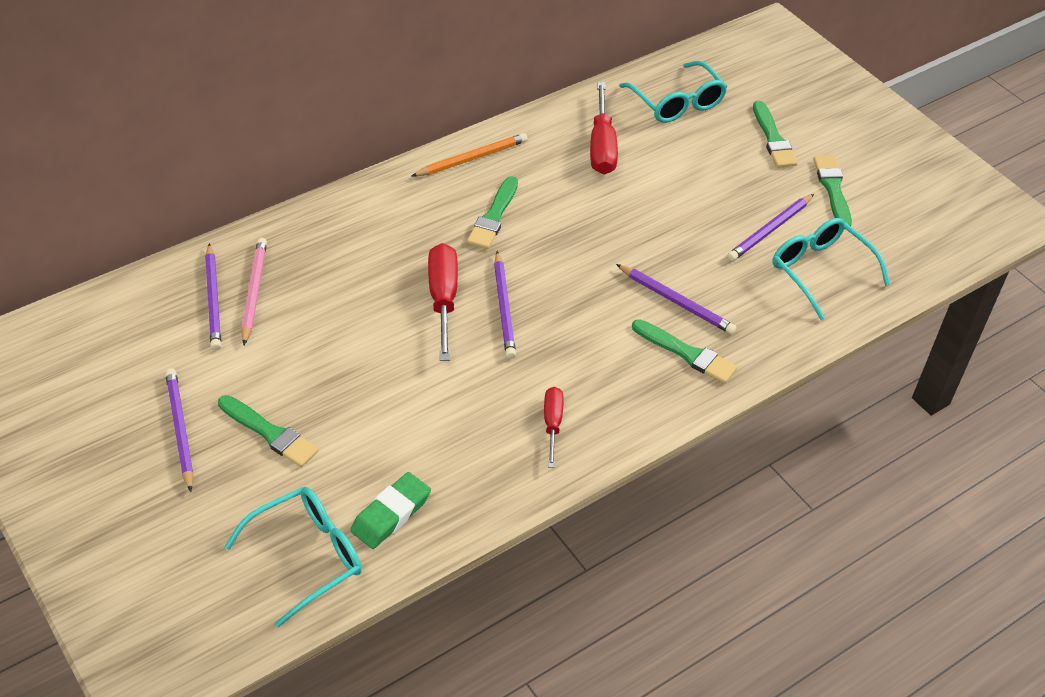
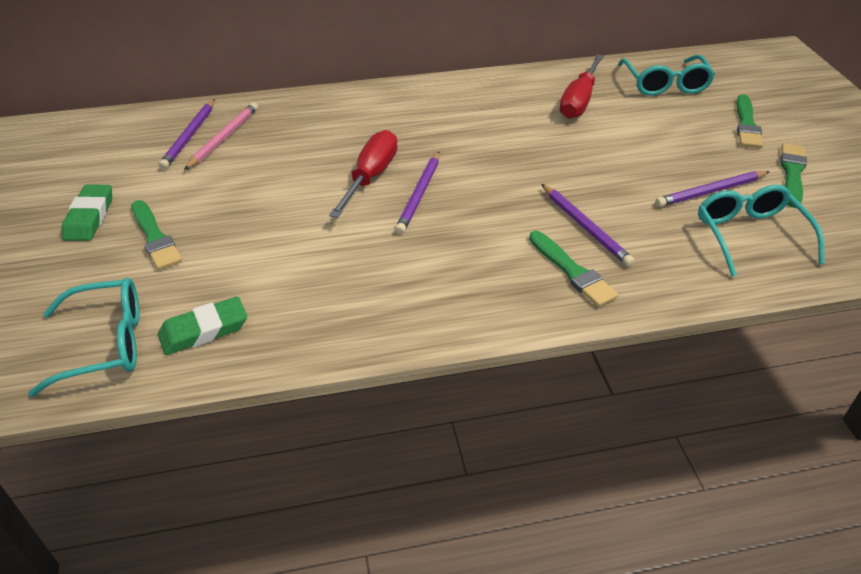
camera: 25 degrees right, 5 degrees down
(180, 430) = (89, 217): purple pencil -> green eraser
(472, 158) = (461, 88): orange pencil -> none
(493, 216) = (453, 129): green brush -> none
(552, 423) = (404, 296): red screwdriver -> none

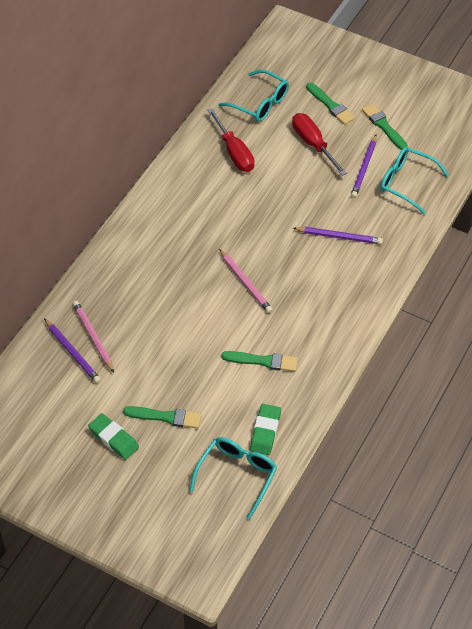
camera: 50 degrees left, 10 degrees up
(371, 176) = (207, 292): red screwdriver -> red screwdriver (313, 144)
(419, 194) = (245, 283): purple pencil -> pink pencil
(572, 271) = (364, 266): green brush -> green brush (263, 361)

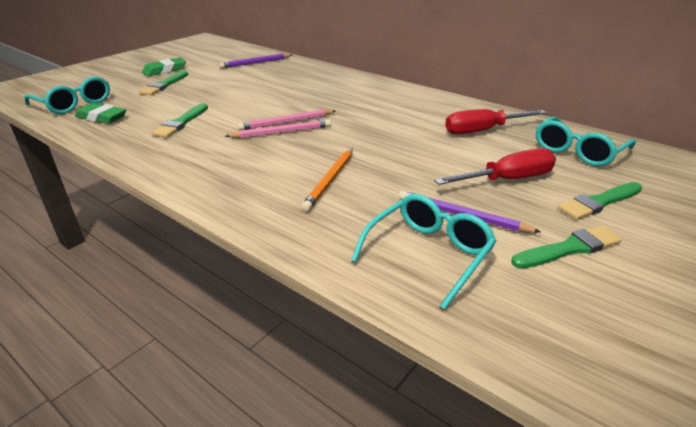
camera: 100 degrees right, 20 degrees down
(93, 337) = (265, 68): pink pencil -> pink pencil (281, 132)
(339, 237) = (330, 180): purple pencil -> orange pencil

